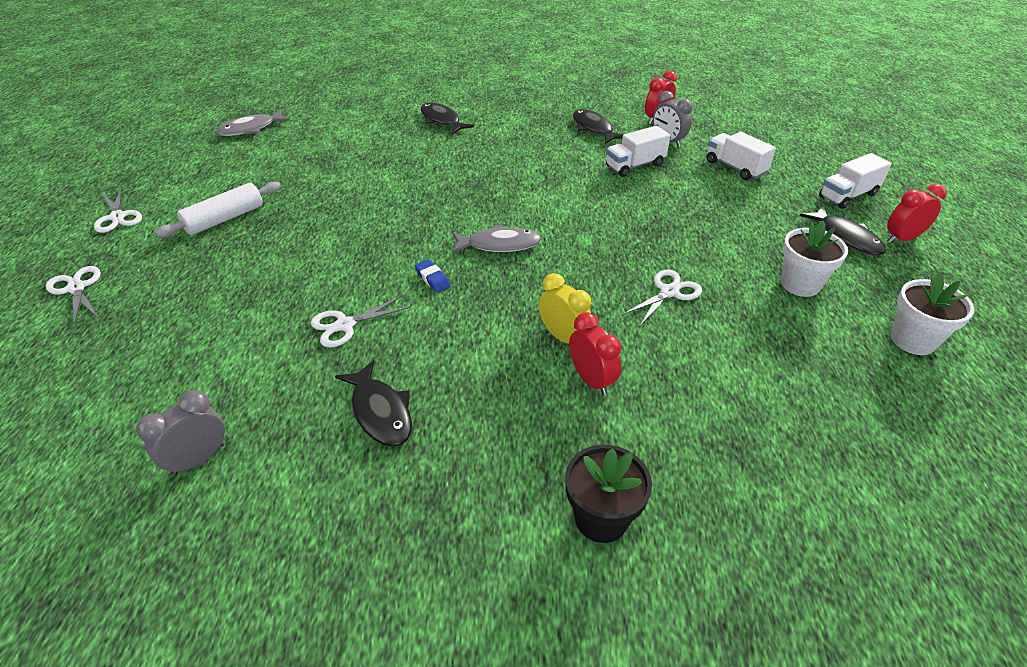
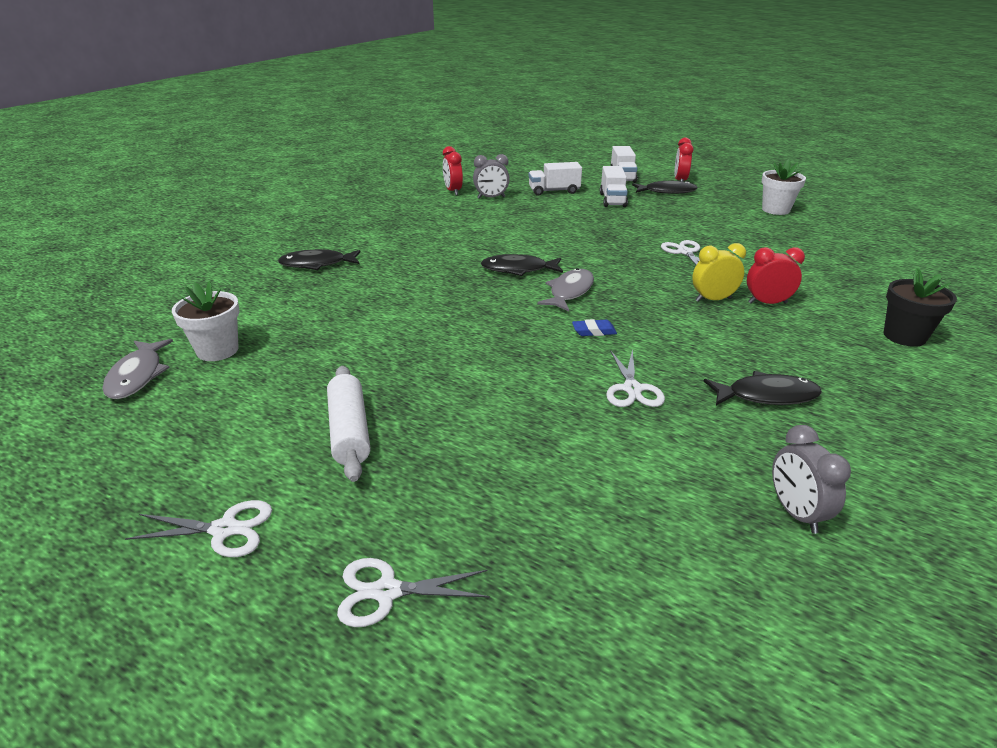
camera: 60 degrees left, 10 degrees down
(593, 128) = (434, 213): black fish -> black fish (518, 269)
(634, 165) = (511, 216): white truck -> white truck (612, 200)
(800, 284) = (705, 217): white flower pot -> white flower pot (217, 350)

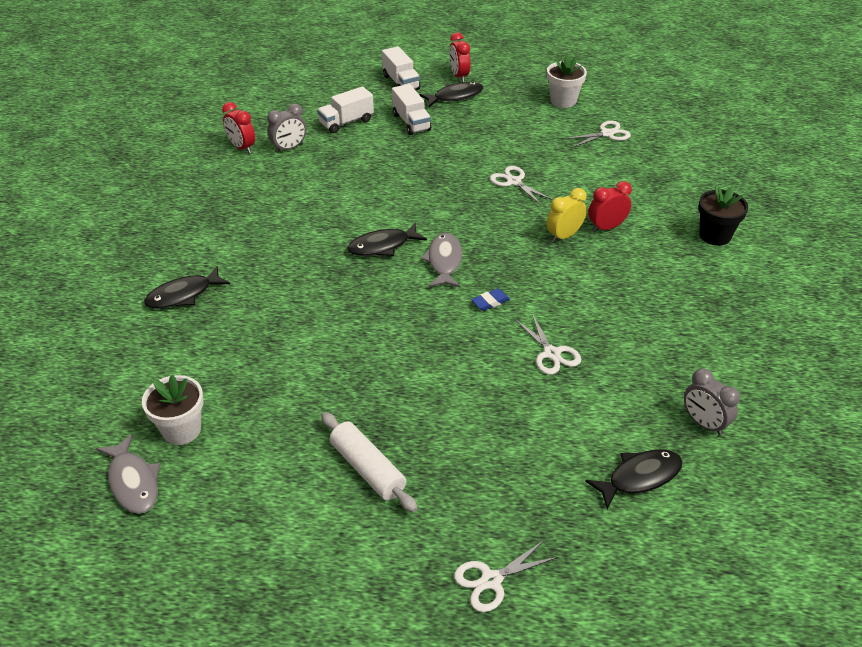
camera: 25 degrees left, 10 degrees up
(224, 529) = (344, 584): white scissors -> white scissors (607, 134)
(766, 396) = (646, 328): black fish -> black fish (640, 477)

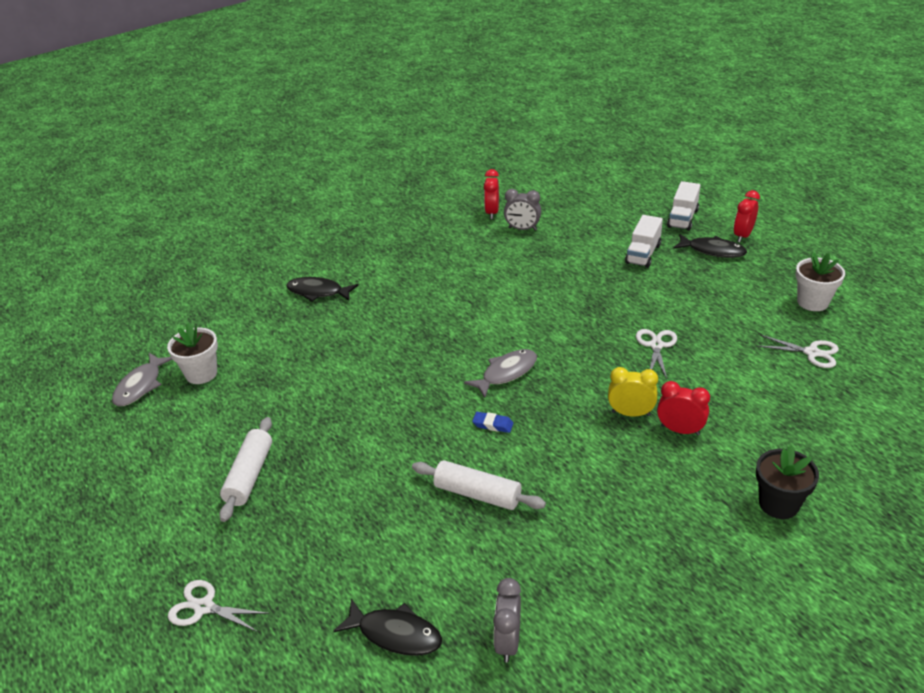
camera: 50 degrees right, 5 degrees down
(346, 122) = (592, 229): white truck -> none
(382, 246) = (480, 335): black fish -> none
(551, 353) = (477, 494): white scissors -> white rolling pin

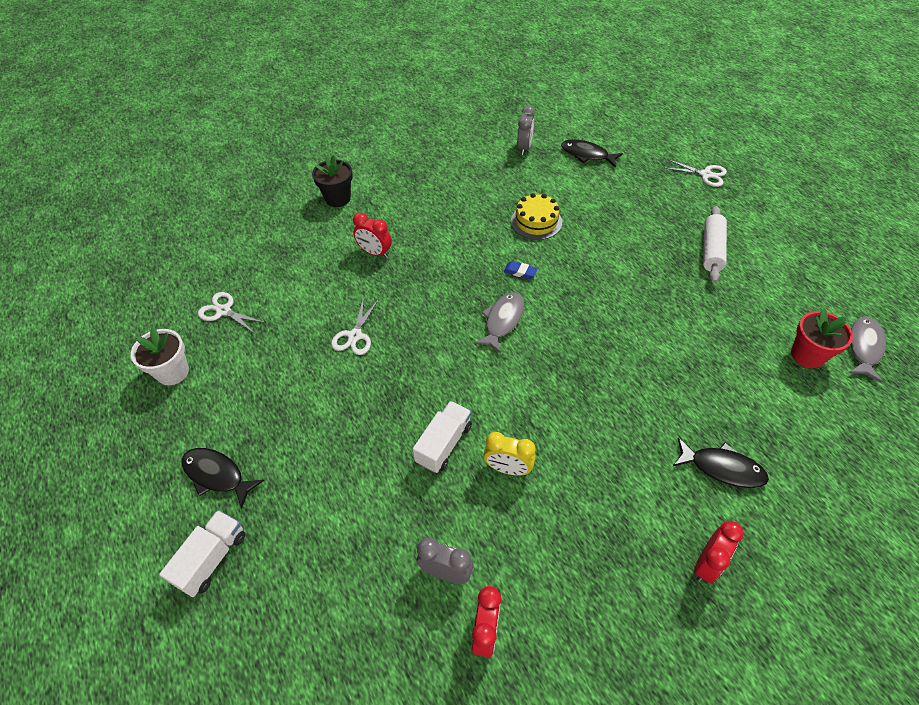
camera: 175 degrees left, 15 degrees up
(201, 373) = (807, 355): white flower pot -> red flower pot
(477, 494) = (536, 221): white rolling pin -> yellow cake
(506, 373) = (502, 321): grey fish -> grey fish turned 150 degrees clockwise
(630, 413) = (406, 270): yellow clock -> yellow clock (508, 468)
(643, 254) = (304, 482): white truck -> white truck (444, 444)
(742, 236) = (161, 501): red clock -> red clock (707, 564)

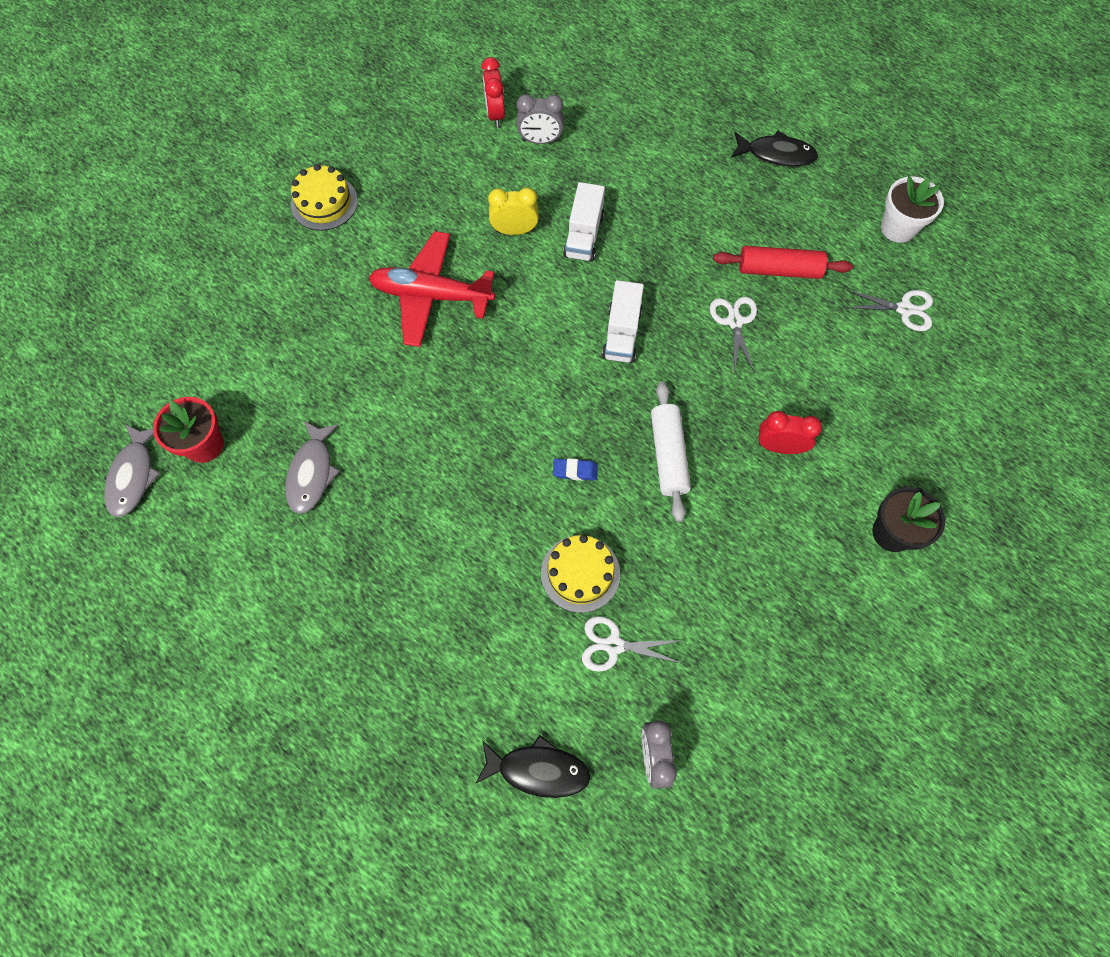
camera: 160 degrees right, 15 degrees up
(212, 558) = (733, 100): white truck -> white truck (621, 334)
(294, 365) = (779, 270): none -> red rolling pin
(502, 321) = (573, 390): grey fish -> grey fish (312, 473)
(602, 426) = (431, 296): none -> red plane
(705, 174) = (325, 777): white scissors -> white scissors (614, 645)
(707, 564) = (324, 203): red clock -> yellow cake
(711, 250) = (316, 591): white rolling pin -> white rolling pin (668, 455)
(722, 468) = (309, 286): black fish -> none

